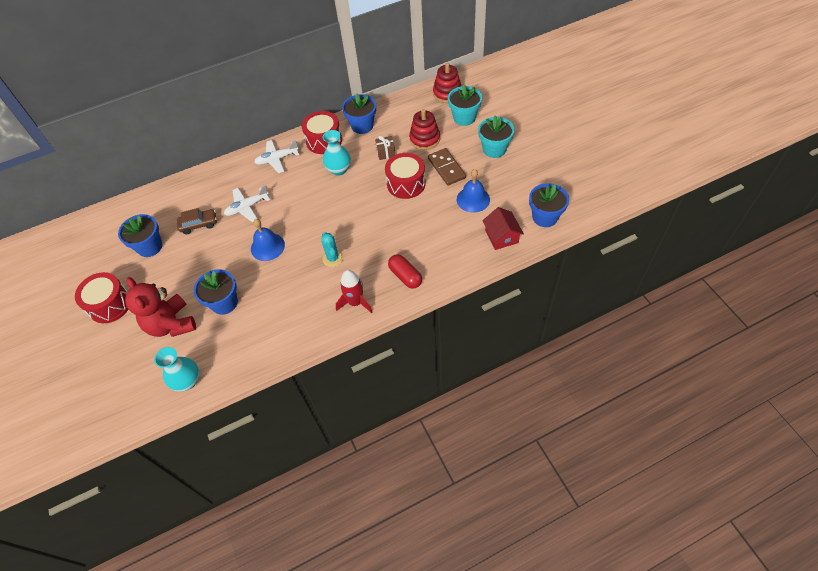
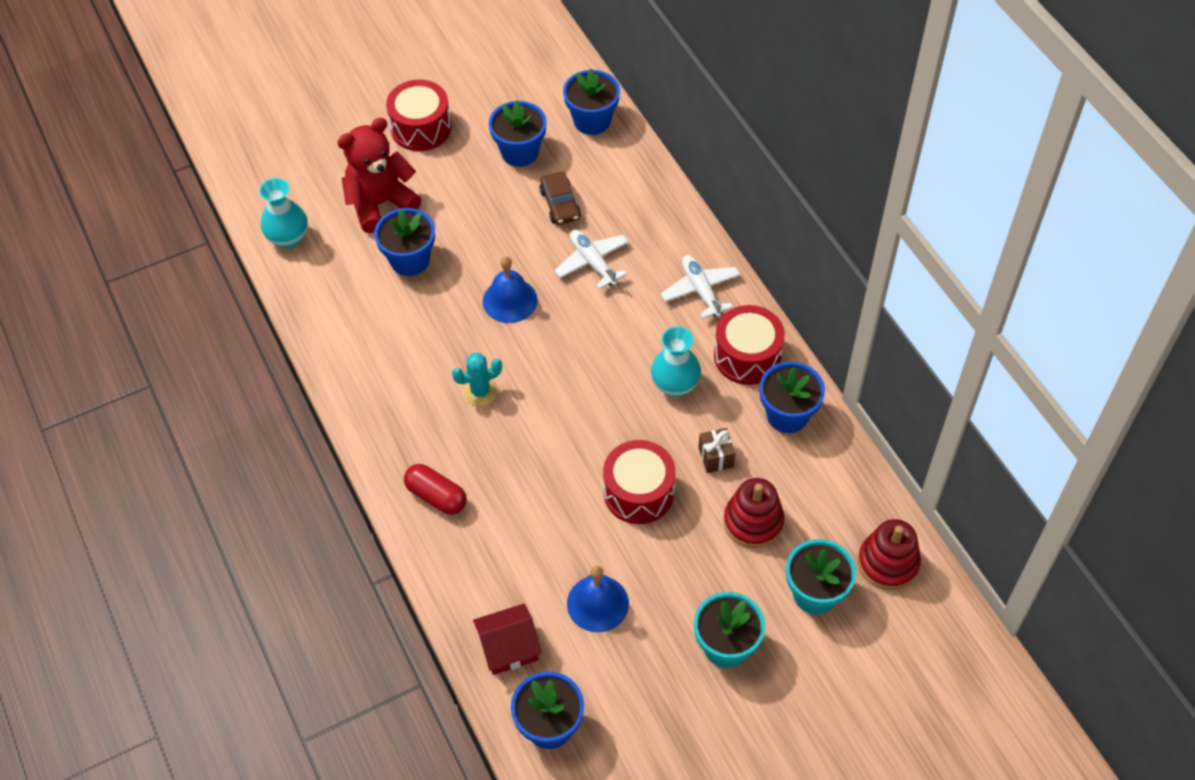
camera: 85 degrees right, 0 degrees up
(136, 210) = (592, 121): none -> blue flower pot
(355, 302) = (393, 428): red rocket -> none
(405, 276) = (436, 496): red capsule -> red capsule turned 75 degrees clockwise
(446, 168) = (676, 559): brown domino -> none

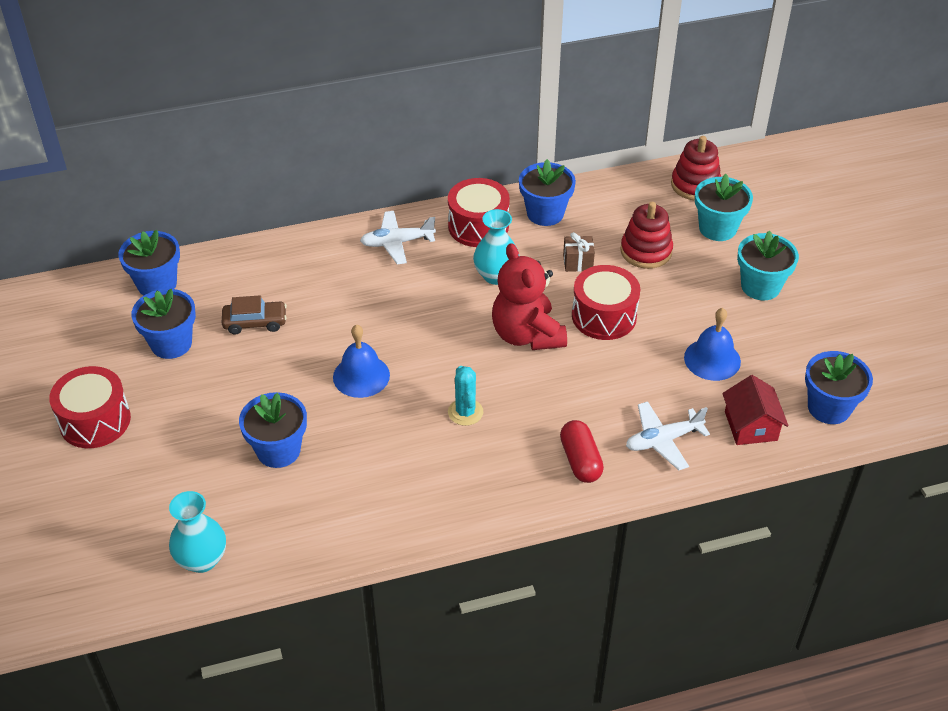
camera: 80 degrees left, 10 degrees down
(380, 204) = (188, 468): red teddy bear -> red teddy bear (527, 335)
(436, 496) = (580, 460): red capsule -> red capsule turned 60 degrees counterclockwise
(592, 262) = (337, 309): white plane -> white plane (663, 440)

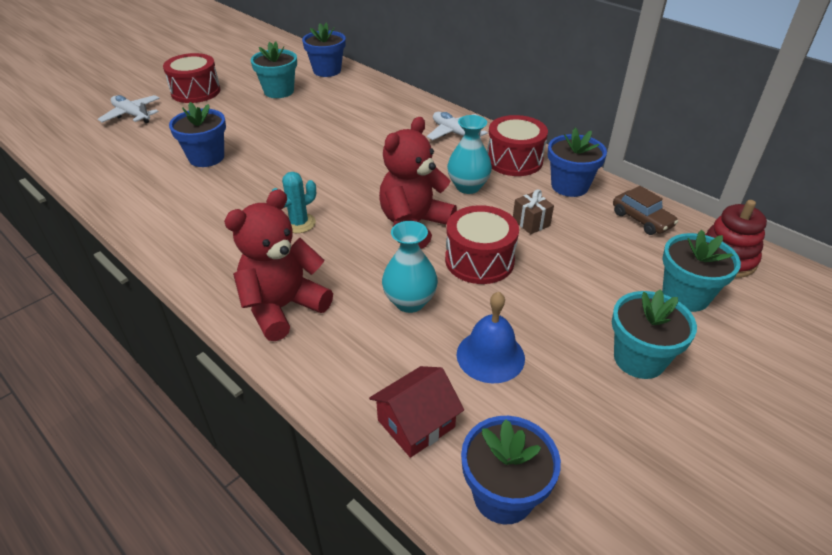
camera: 60 degrees right, 5 degrees down
(171, 343) = (279, 91): blue flower pot -> turquoise flower pot
(202, 559) = (91, 163): turquoise vase -> turquoise vase (410, 302)
(255, 322) = (322, 110): brown car -> brown car (642, 219)
(361, 376) = (303, 165): blue bell -> none
(580, 460) = (283, 307): red capsule -> red teddy bear
(646, 251) = (593, 257): red stacking toy -> none
(663, 440) = (345, 356): white plane -> white plane (132, 115)

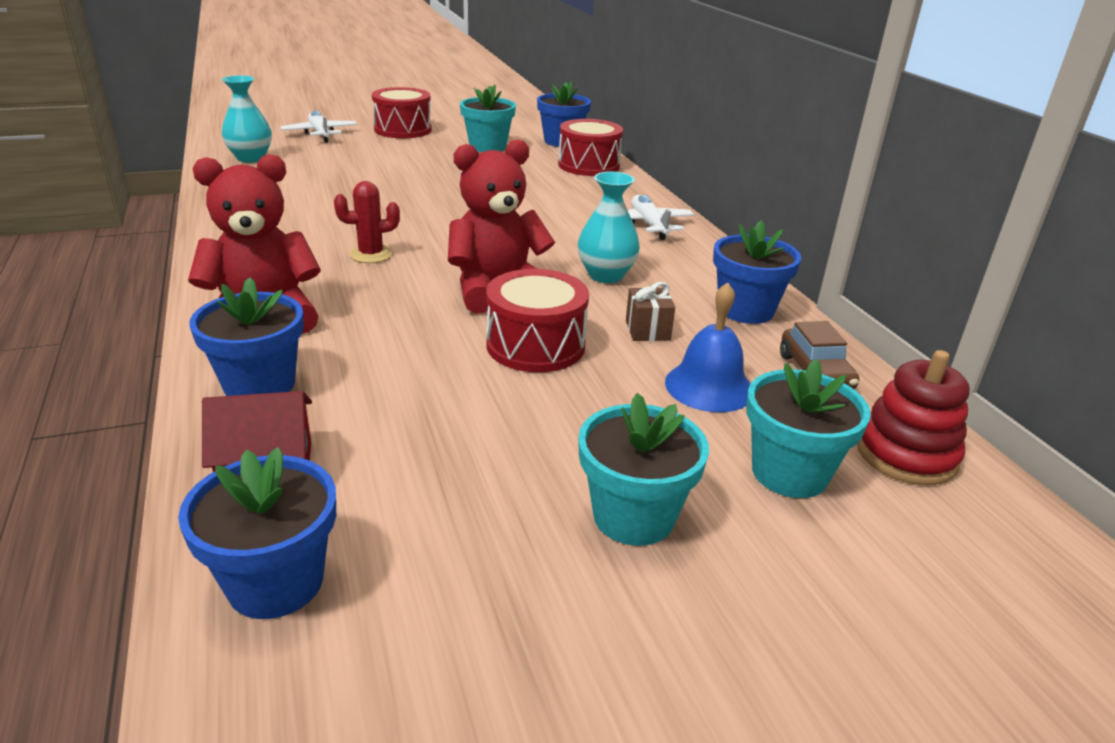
camera: 25 degrees right, 10 degrees down
(206, 157) = (347, 180): blue flower pot -> blue flower pot (259, 385)
(299, 223) = (371, 254): turquoise cactus -> red cactus
(410, 302) = (404, 356): turquoise vase -> turquoise vase (250, 158)
(490, 356) = (435, 439): blue bell -> blue bell (709, 386)
(514, 160) = (697, 267): red drum -> red drum (589, 165)

